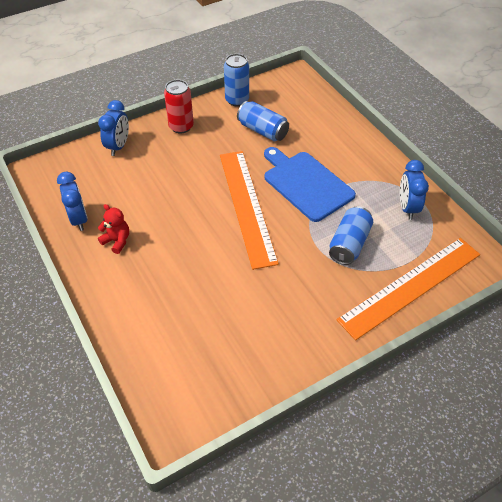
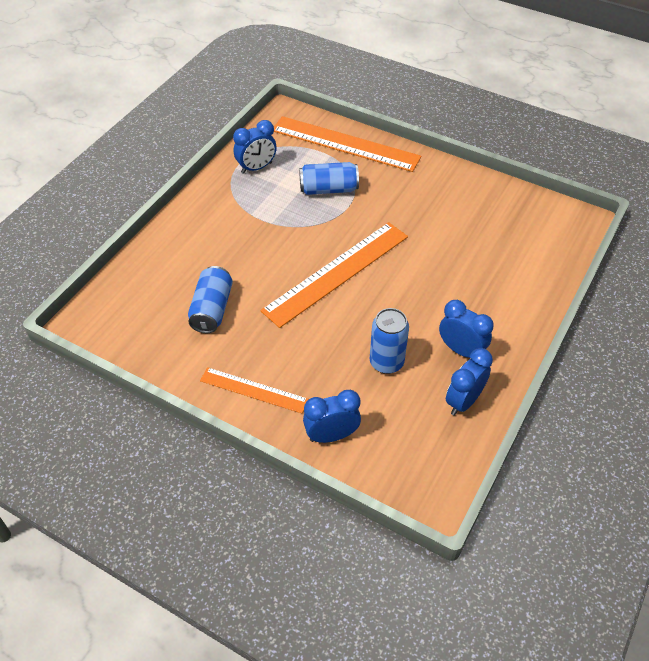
camera: 120 degrees left, 0 degrees up
(117, 241) = (461, 350): red teddy bear -> blue clock
(181, 126) = (253, 390): red can -> orange ruler
(237, 100) = (168, 359): blue can -> blue can (386, 362)
(306, 184) = (273, 242): blue cutting board -> none

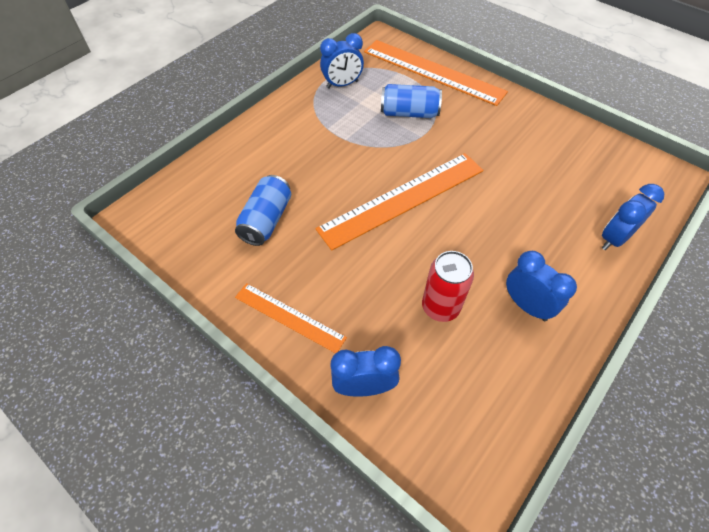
camera: 10 degrees right, 5 degrees up
(386, 362) = (440, 307): blue can -> red can
(463, 401) = (523, 368): blue clock -> blue clock (614, 238)

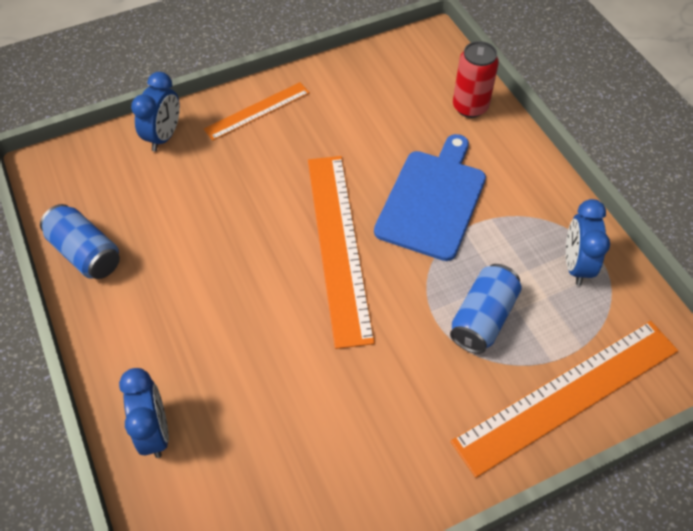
camera: 115 degrees right, 0 degrees up
(266, 220) = (374, 125): blue can -> blue can (86, 253)
(329, 161) = (433, 200): none -> blue cutting board
(440, 307) = (193, 217): red can -> red can (470, 107)
(526, 305) = (145, 287): blue clock -> none

